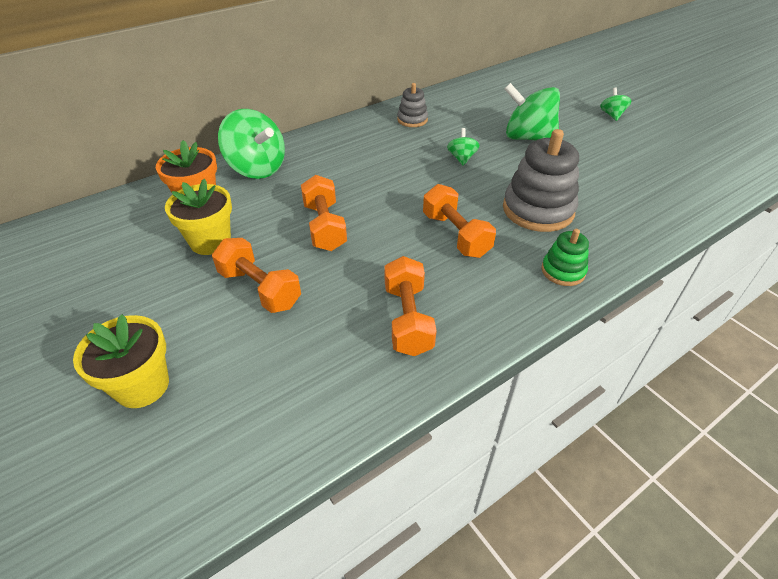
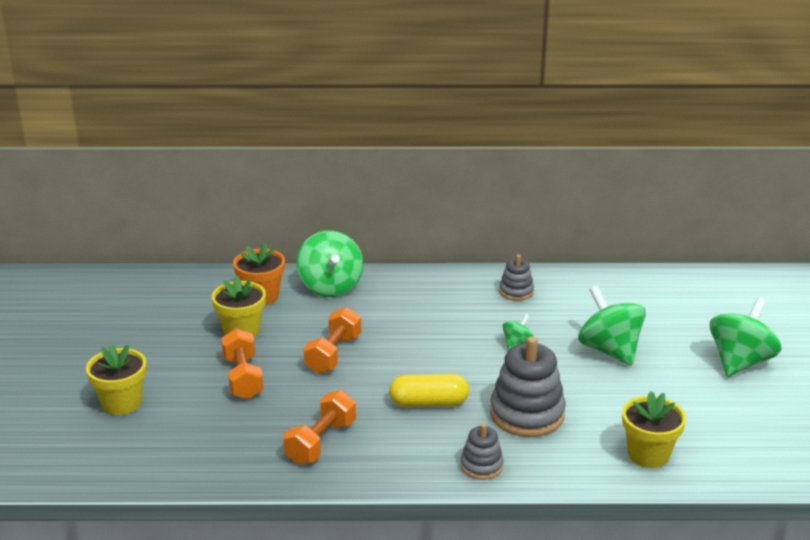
camera: 35 degrees right, 15 degrees down
(455, 235) = (428, 403): orange dumbbell -> yellow capsule
(563, 271) = (481, 466): green stacking toy -> grey stacking toy
(612, 115) = (740, 362): green spinning top -> green spinning top, size x2.07
(653, 203) = (648, 454): none -> yellow flower pot

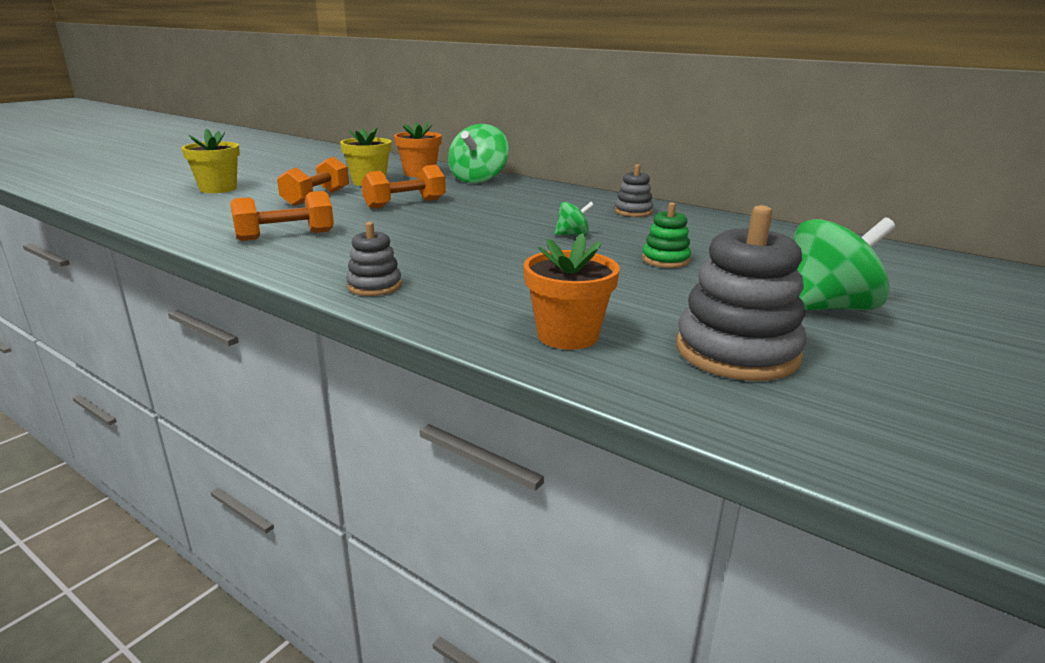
camera: 35 degrees right, 5 degrees down
(428, 403) = (418, 242): yellow capsule -> none
(527, 414) = (492, 271): grey stacking toy -> grey stacking toy (736, 352)
(609, 350) = (665, 260): green spinning top -> green stacking toy
(648, 454) = (567, 335): yellow flower pot -> orange flower pot

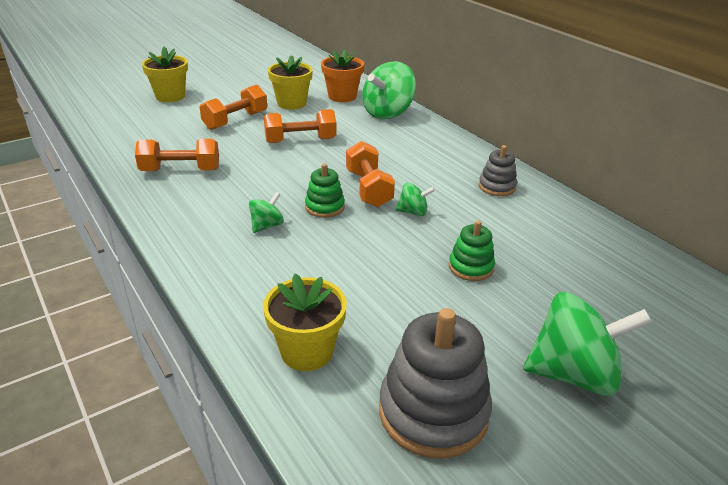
camera: 20 degrees right, 10 degrees up
(374, 286) = (204, 250): grey stacking toy -> none
(429, 261) = (267, 226): none -> green spinning top
(479, 242) = (324, 207): none -> green stacking toy
(511, 225) = (368, 188): none -> orange dumbbell
(567, 335) = (307, 351): orange flower pot -> yellow flower pot

